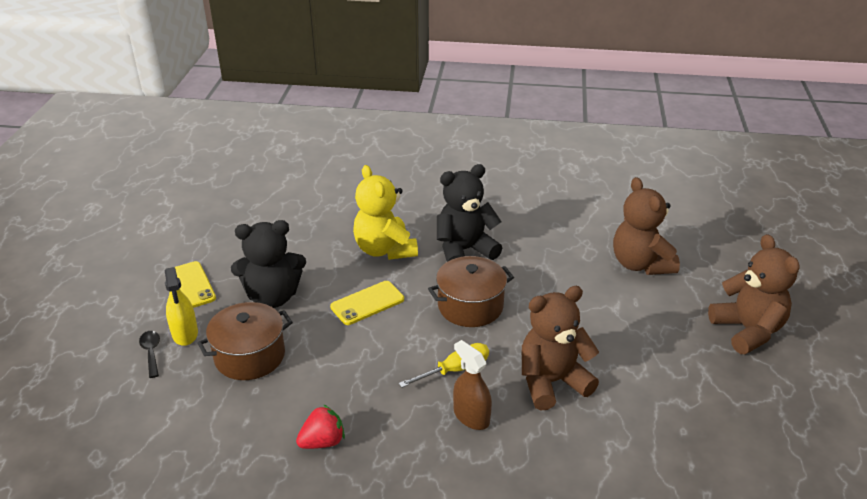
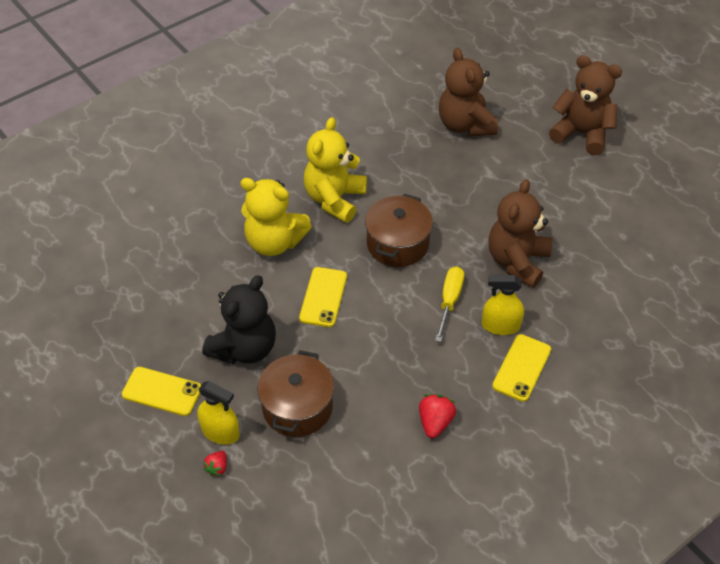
camera: 45 degrees left, 15 degrees up
(151, 352) = (217, 467): black spoon -> red strawberry
(445, 459) = (522, 368): none -> yellow phone
(464, 250) = (334, 199): black teddy bear -> yellow teddy bear
(471, 416) = (500, 326): brown spray bottle -> yellow spray bottle
(640, 264) = (465, 125): brown teddy bear -> brown teddy bear turned 45 degrees clockwise

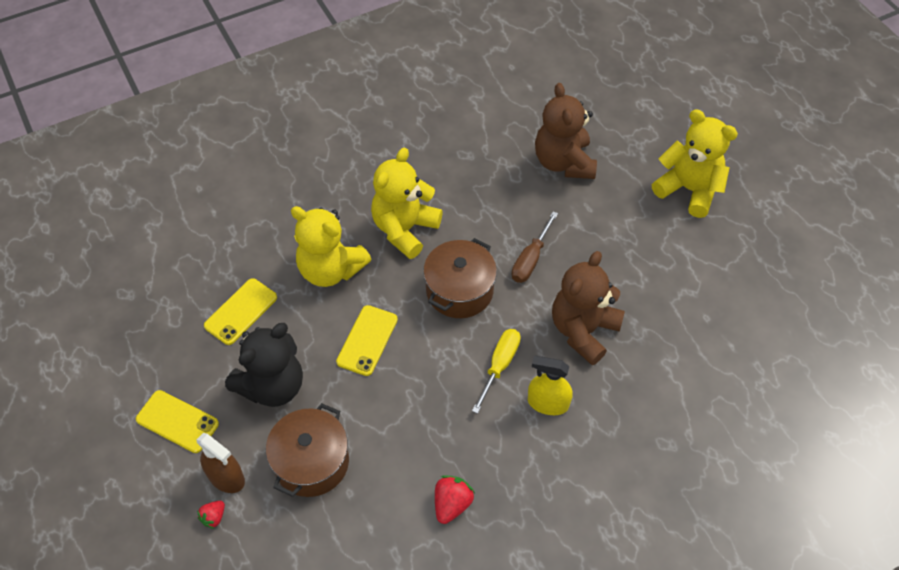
camera: 10 degrees right, 5 degrees up
(220, 432) = (226, 477): yellow spray bottle -> brown spray bottle
(455, 209) = (530, 260): none -> brown screwdriver
(522, 368) = (559, 456): yellow phone -> yellow phone (241, 311)
(581, 133) = (688, 190): brown teddy bear -> yellow teddy bear

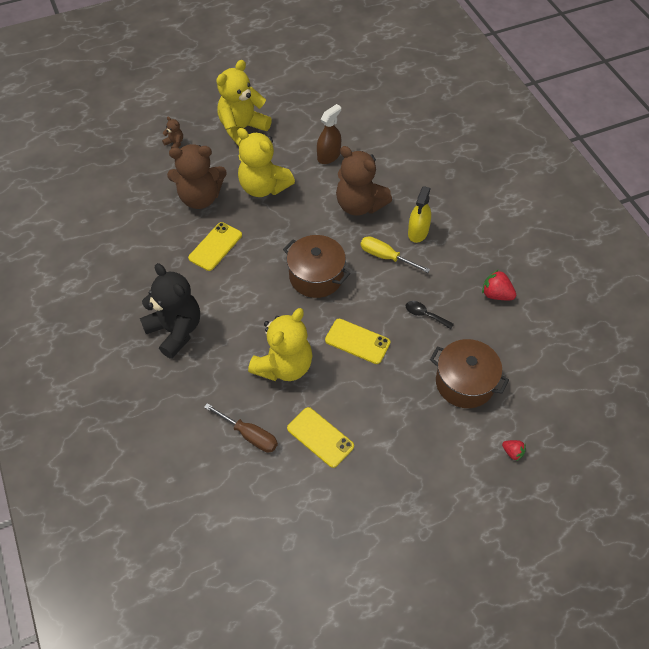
camera: 85 degrees left, 0 degrees up
(177, 421) = (427, 485): yellow phone -> yellow phone (215, 246)
(226, 477) = (478, 444): brown spray bottle -> brown spray bottle (329, 156)
(272, 386) = (396, 411): black teddy bear -> black teddy bear (175, 331)
(405, 229) = (249, 310): yellow teddy bear -> yellow teddy bear (263, 187)
(411, 414) = (425, 315): none -> black spoon
(530, 260) = (293, 229): brown screwdriver -> brown screwdriver (250, 435)
(646, 126) = (175, 143): none -> brown teddy bear

